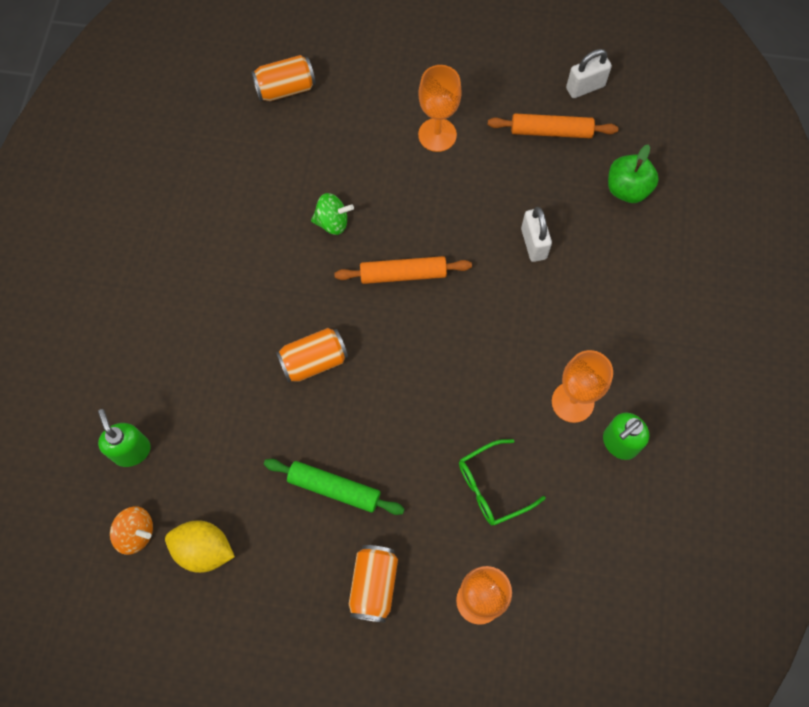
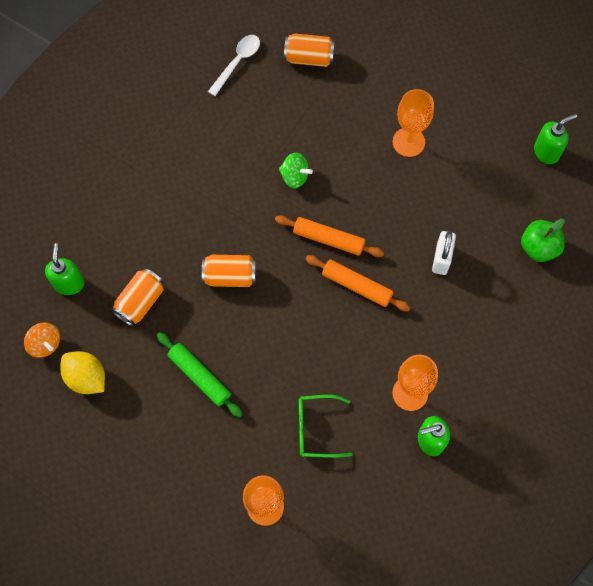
camera: 25 degrees right, 0 degrees up
(208, 125) = (237, 62): none -> white spoon
(373, 585) = (194, 459): orange can -> orange can (140, 302)
(551, 131) = (500, 176): orange rolling pin -> orange rolling pin (357, 286)
(585, 87) = (546, 152): white padlock -> green soap dispenser

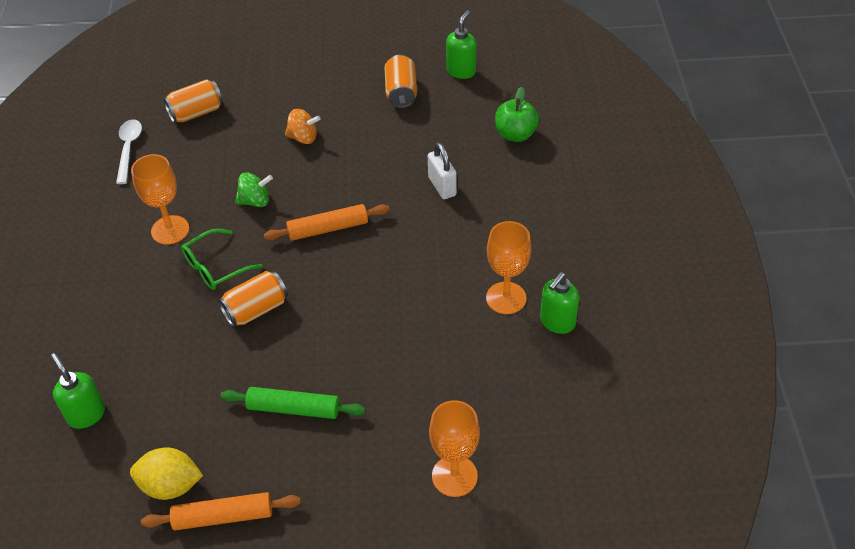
camera: 35 degrees left, 20 degrees down
(45, 344) = (99, 484): orange spinning top -> orange spinning top (303, 138)
(140, 302) = (179, 384): orange can -> orange can (401, 92)
(316, 428) = (446, 379): green glasses -> green glasses (215, 267)
(357, 286) = (385, 248): orange rolling pin -> orange rolling pin (223, 516)
(408, 142) = (339, 123): orange goblet -> orange goblet (170, 230)

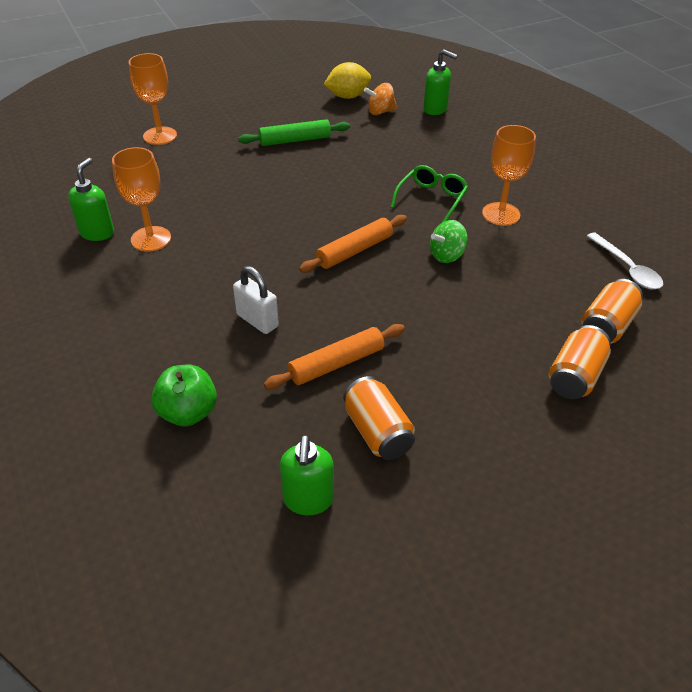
camera: 155 degrees right, 5 degrees down
(223, 516) = (303, 93): orange rolling pin -> orange rolling pin (336, 364)
(256, 309) = (370, 182): orange can -> orange can (575, 376)
(303, 138) = (455, 332): orange spinning top -> orange spinning top (380, 112)

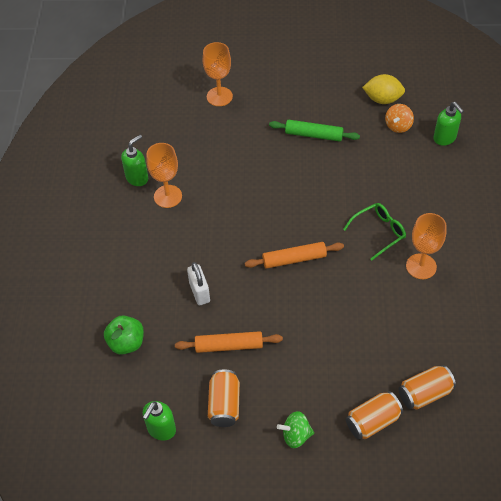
camera: 30 degrees right, 10 degrees up
(380, 112) = (398, 126): orange spinning top -> orange spinning top turned 75 degrees counterclockwise
(447, 255) = (355, 289): green spinning top -> green spinning top (296, 435)
(627, 268) = (478, 353): white spoon -> none

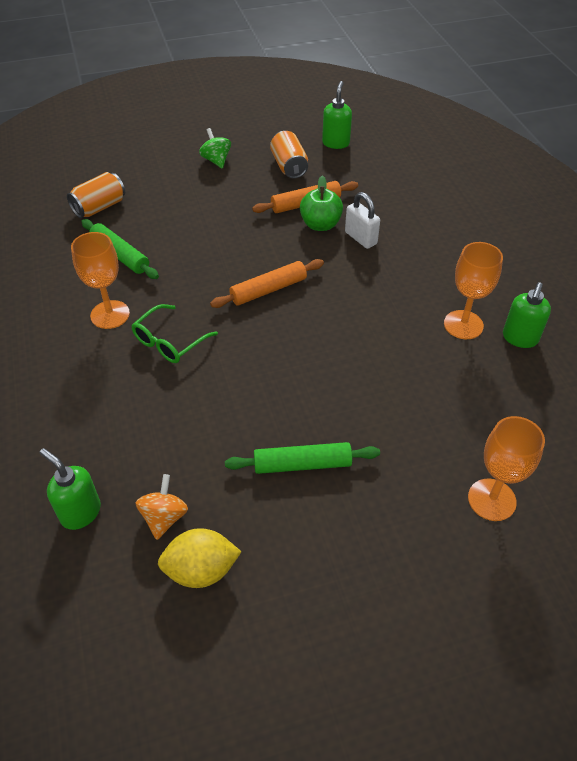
camera: 160 degrees right, 5 degrees down
(126, 343) = (407, 187): green apple -> green apple (320, 225)
(296, 435) = (216, 160): green spinning top -> green spinning top turned 90 degrees counterclockwise
(372, 421) = (148, 181): orange can -> none
(409, 326) = (120, 255): none -> green rolling pin

